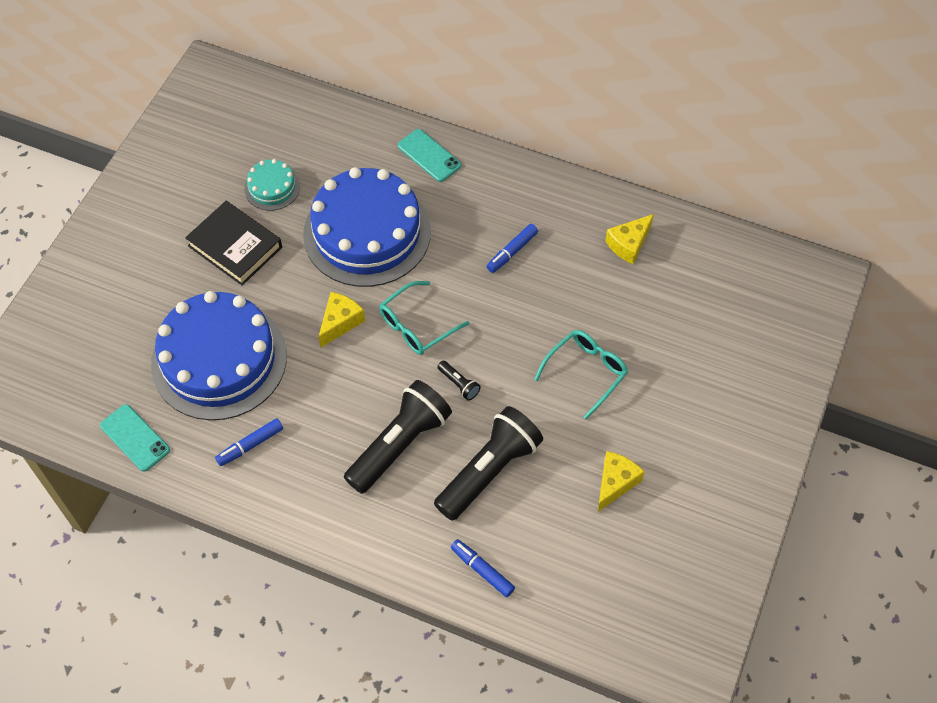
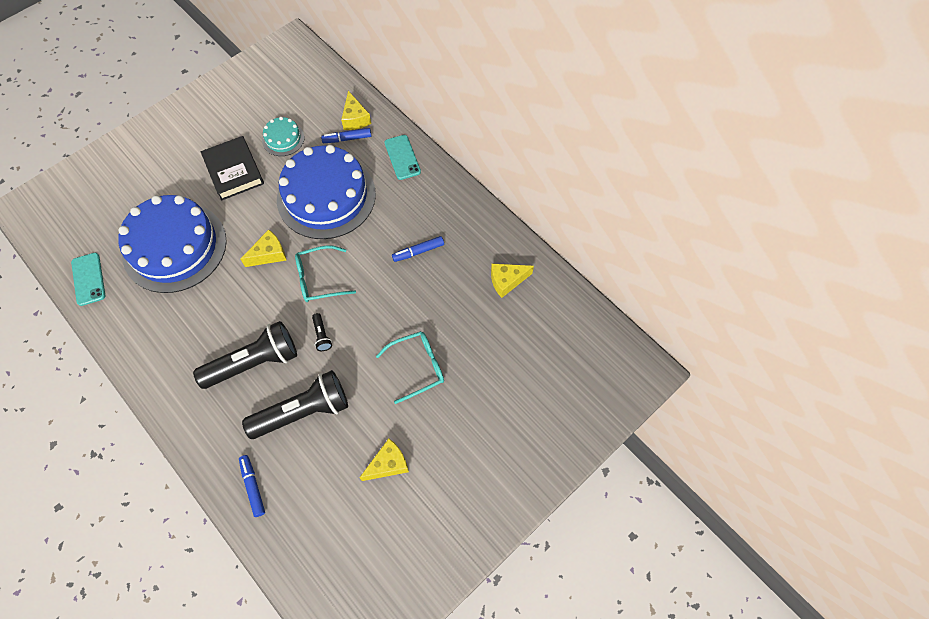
camera: 25 degrees right, 5 degrees up
(250, 445) = (156, 317): blue marker -> blue marker (347, 139)
(345, 132) = (355, 119): none -> yellow cheese

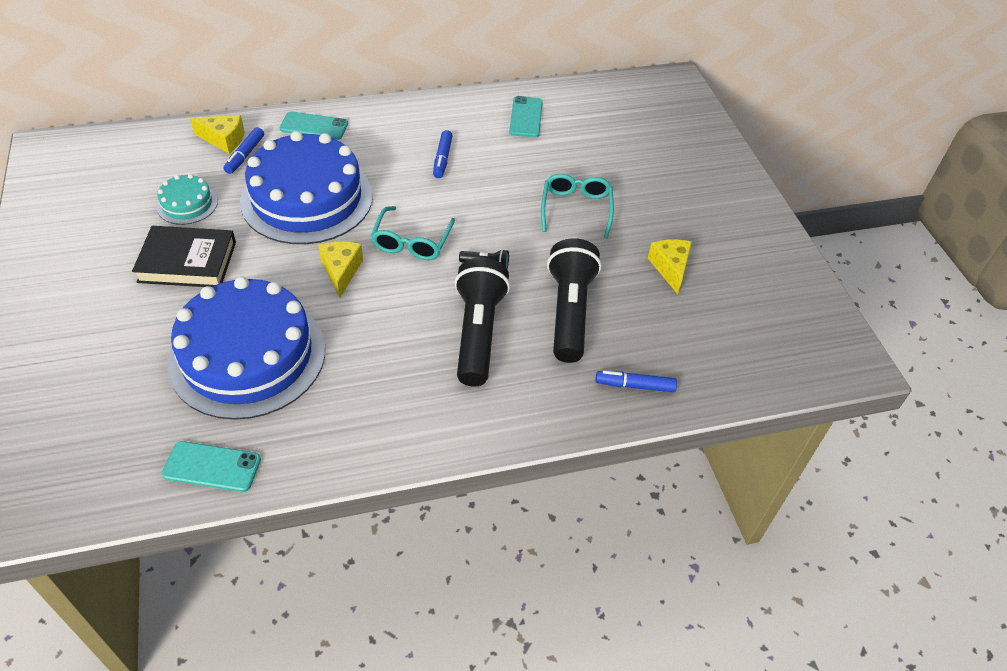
camera: 65 degrees left, 15 degrees down
(507, 281) = (526, 117): yellow cheese -> turquoise phone

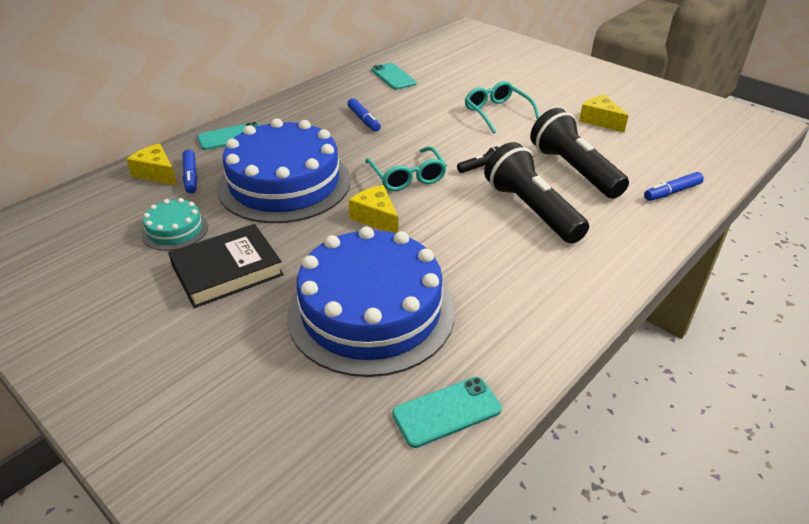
camera: 30 degrees left, 10 degrees down
(224, 140) = (157, 173): yellow cheese -> yellow cheese turned 120 degrees counterclockwise

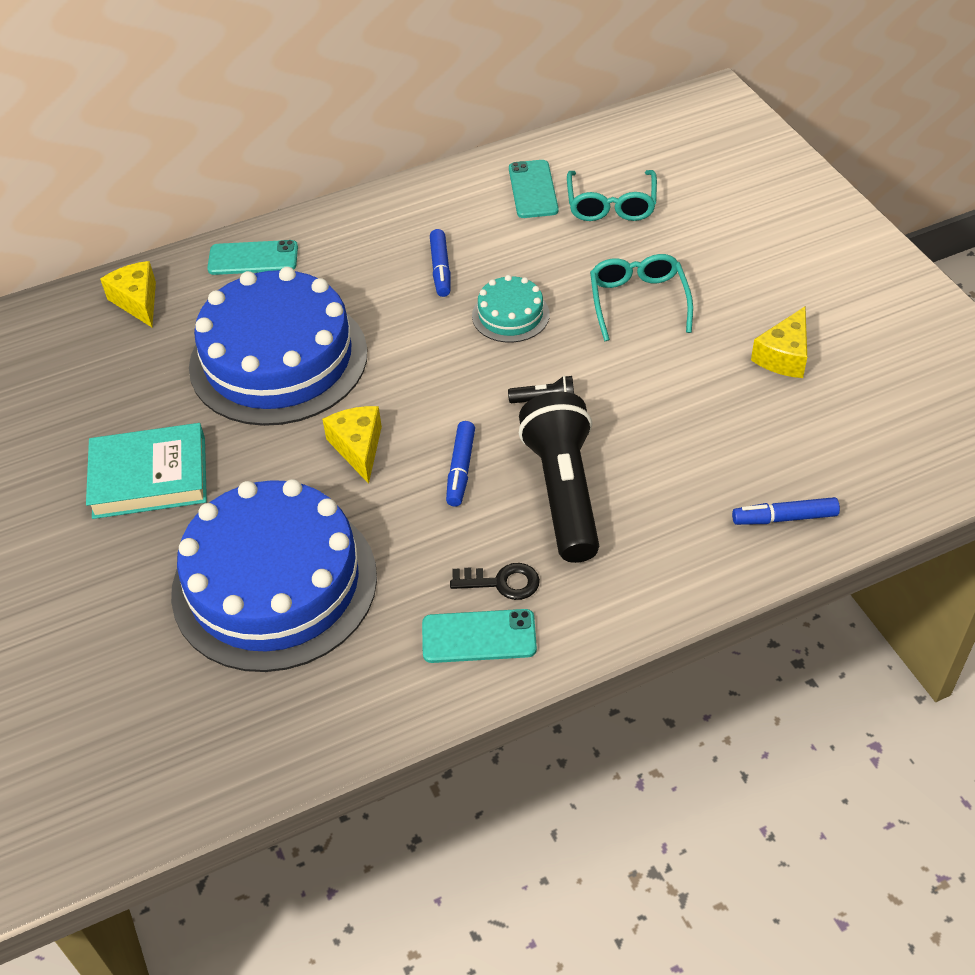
camera: 25 degrees right, 10 degrees up
(175, 230) = (120, 399): turquoise cake -> turquoise cake (510, 315)
(191, 176) = (174, 317): blue marker -> blue marker (460, 469)
(227, 270) = (149, 477): black book -> turquoise book
(407, 177) = (437, 389): turquoise glasses -> turquoise glasses (611, 205)
(447, 412) = (280, 735): turquoise phone -> turquoise phone (479, 636)
(533, 267) = (502, 582): none -> black key
(573, 170) = (672, 440): black flashlight -> none
(600, 121) = (784, 356): yellow cheese -> yellow cheese turned 135 degrees counterclockwise

